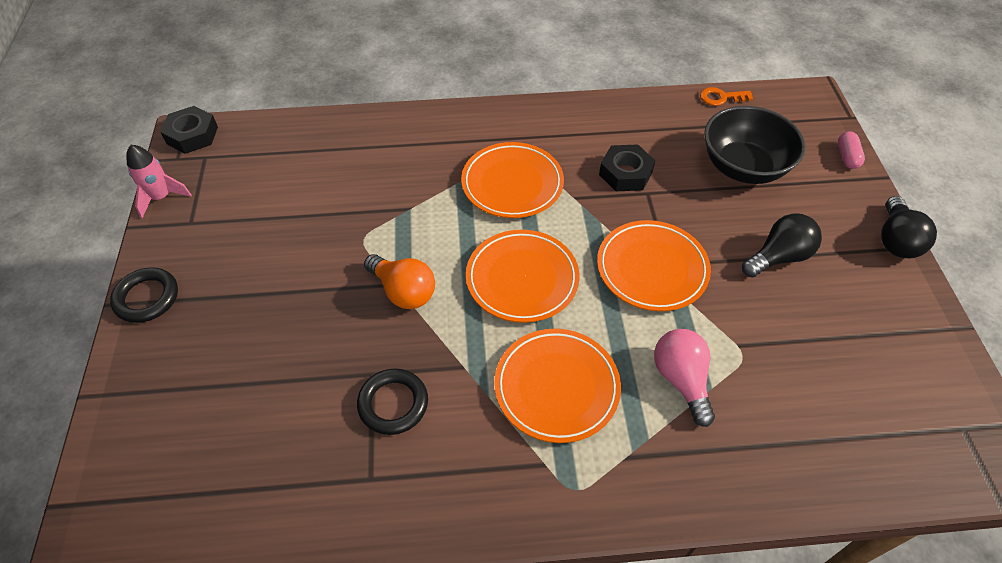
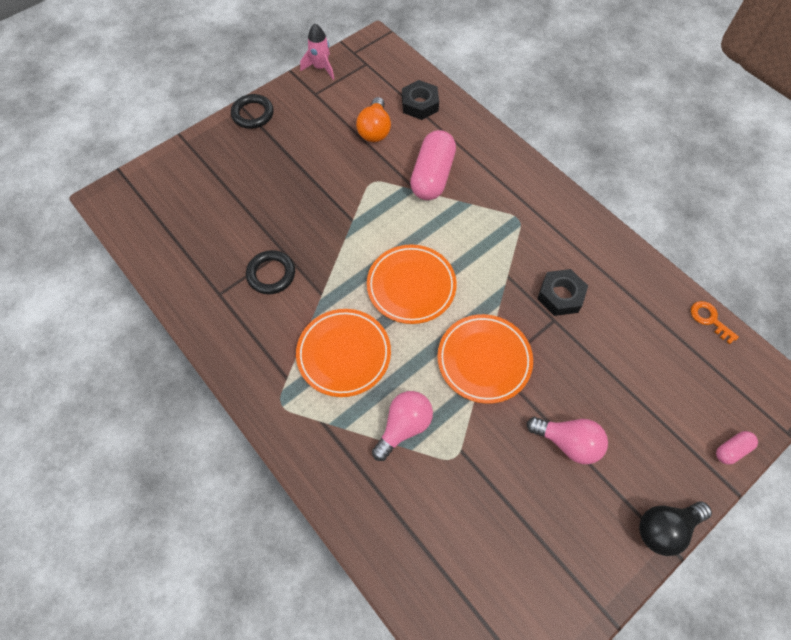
camera: 55 degrees right, 10 degrees up
(192, 135) = (376, 45): black nut -> black nut (420, 104)
(403, 291) = (350, 228): orange light bulb -> orange light bulb (375, 130)
(406, 186) = (432, 176): none -> pink capsule
(512, 184) = (487, 232): orange plate -> none
(743, 167) = (642, 373): black bowl -> none
(778, 257) = (568, 442): black light bulb -> pink light bulb

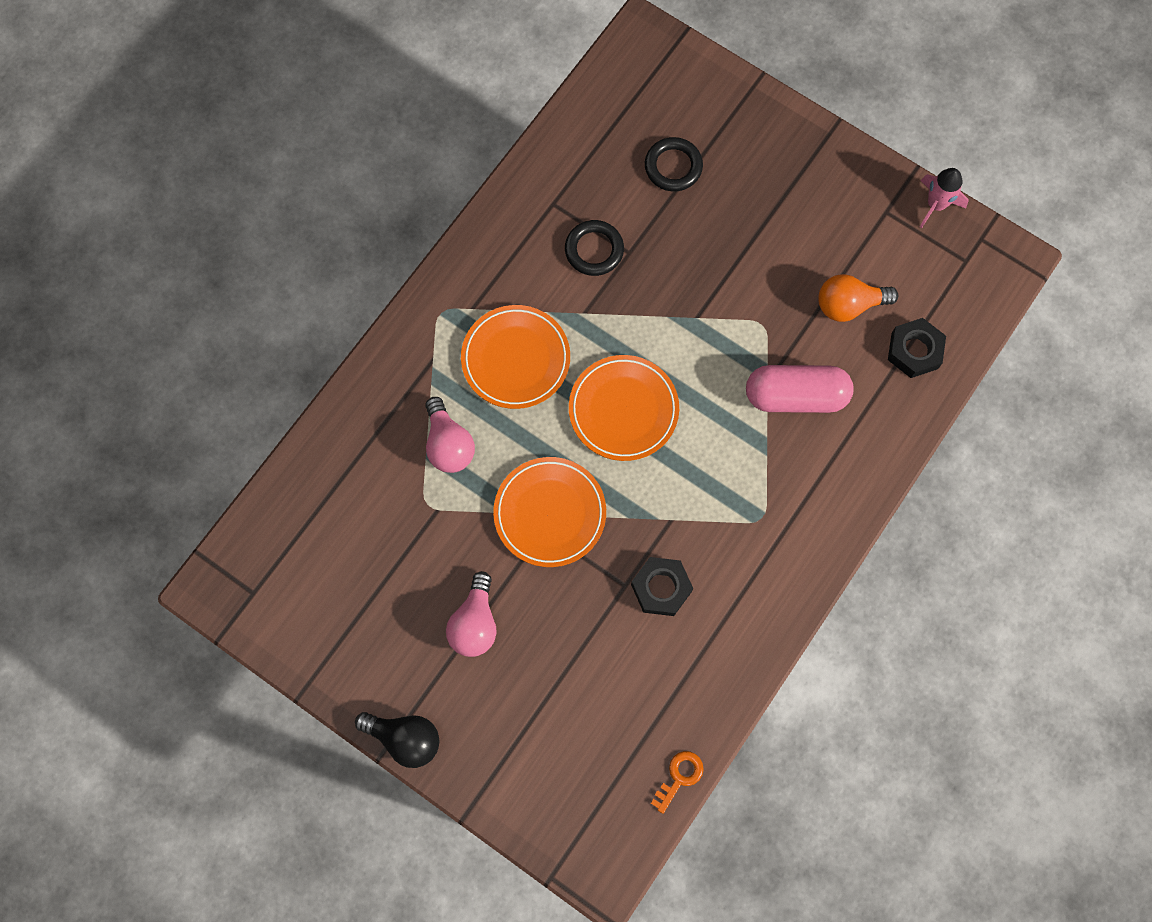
camera: 75 degrees right, 10 degrees up
(253, 114) = (824, 147): black ring -> black ring (673, 167)
(404, 426) = (448, 444): pink light bulb -> pink light bulb turned 45 degrees clockwise
(664, 528) = (405, 739): black light bulb -> black light bulb turned 150 degrees clockwise
(731, 450) = (512, 810): pink capsule -> none

